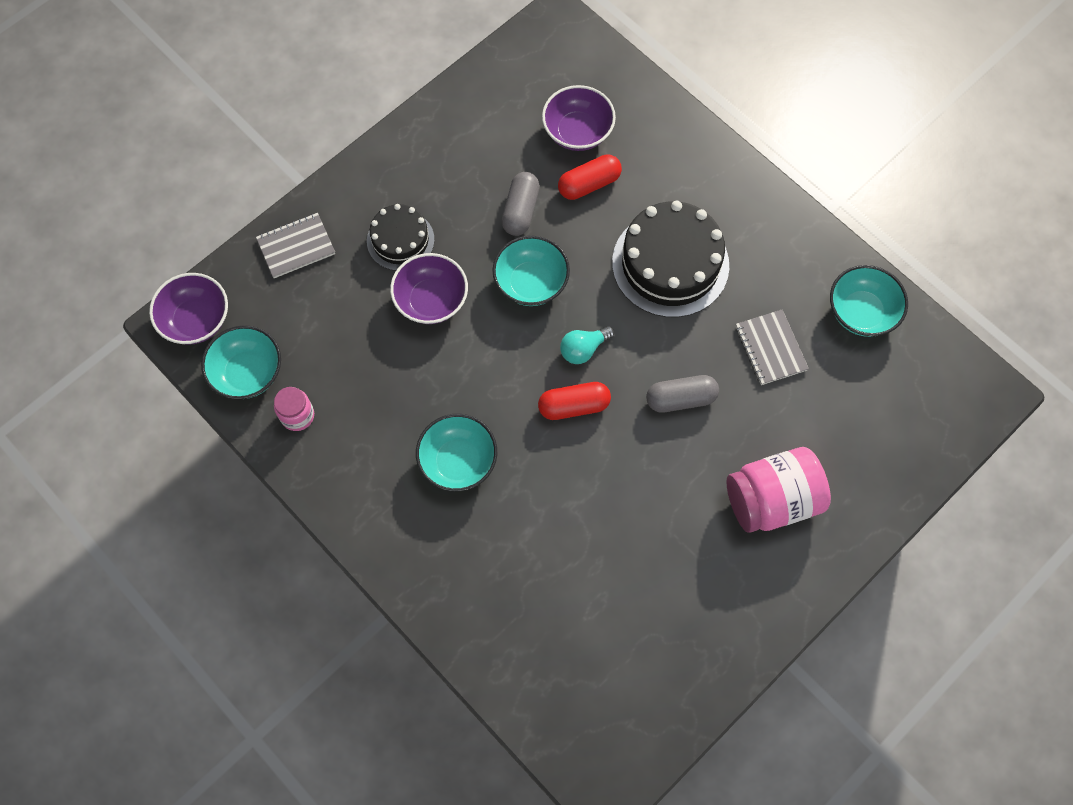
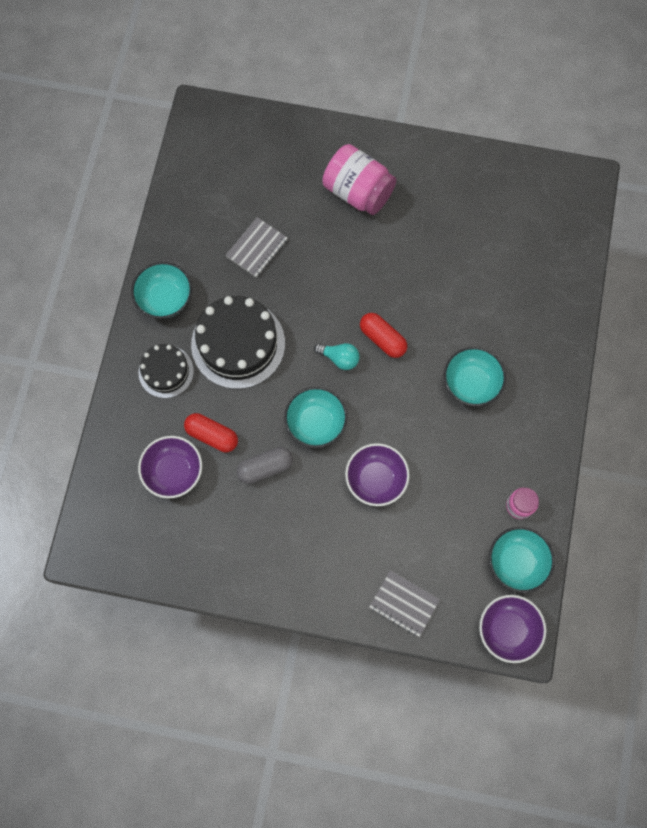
camera: 125 degrees left, 5 degrees up
(400, 240) = (346, 533): black cake -> black cake (166, 371)
(680, 399) = (330, 279): grey capsule -> none
(861, 312) = (193, 210): turquoise bowl -> turquoise bowl (165, 298)

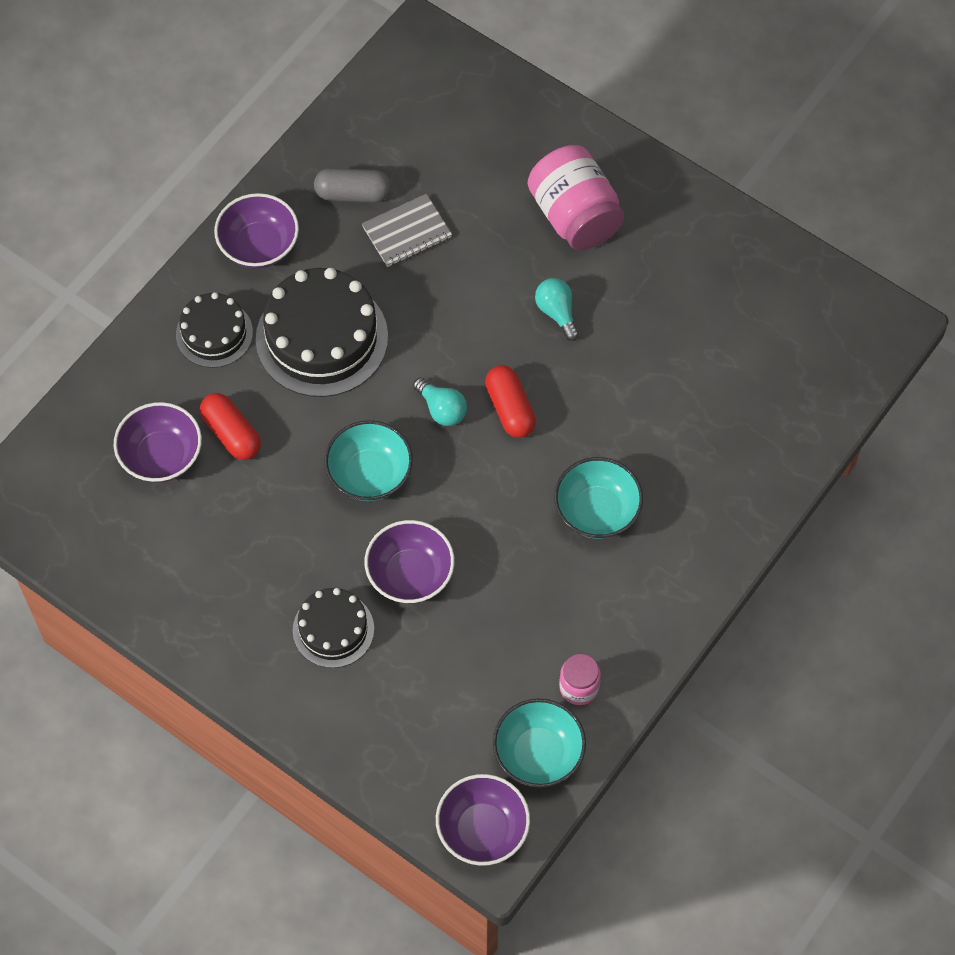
camera: 25 degrees right, 10 degrees down
(165, 298) = (259, 246): turquoise bowl -> purple bowl
(265, 467) = (277, 500): grey capsule -> grey capsule (353, 193)
(345, 539) = (333, 629): none -> black cake
(379, 261) = (557, 312): none -> turquoise light bulb
(404, 604) = (365, 739): grey notebook -> none

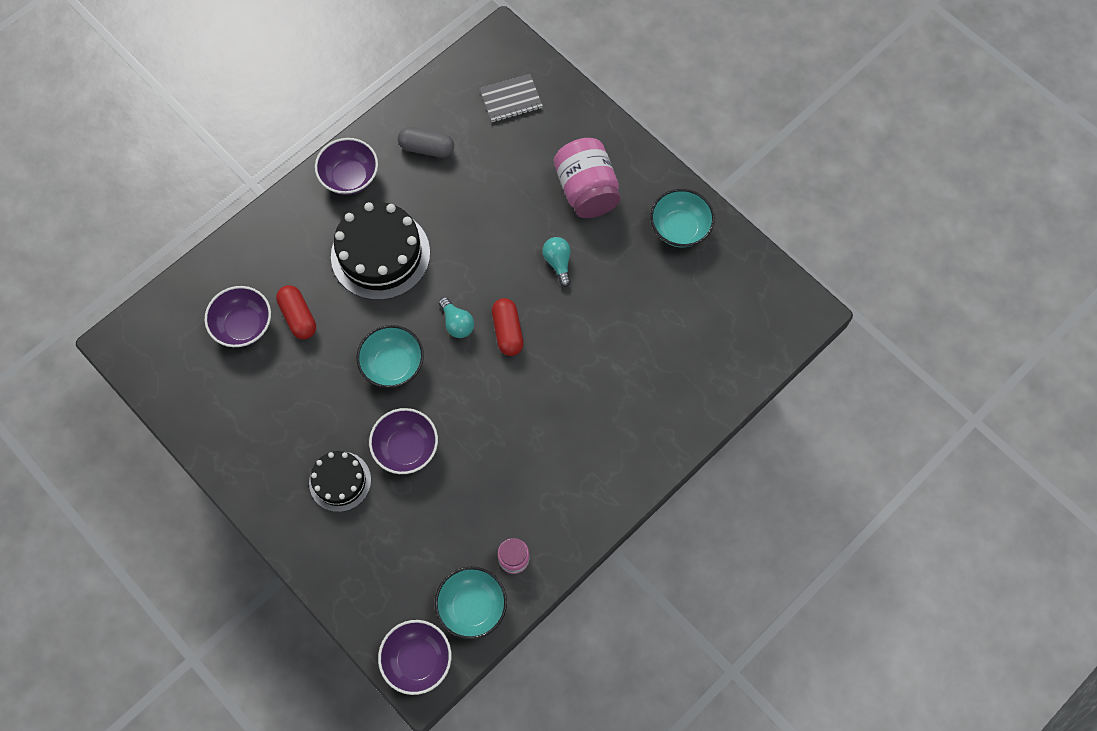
camera: 10 degrees right, 5 degrees up
(214, 333) = (303, 238): black cake -> none
(407, 232) = (460, 184): grey notebook -> grey notebook (511, 99)
(597, 511) = (556, 422): turquoise bowl -> turquoise bowl (679, 228)

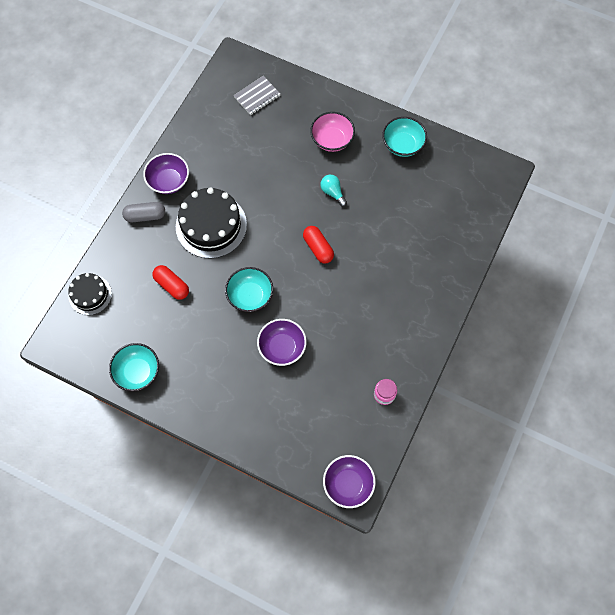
camera: 20 degrees left, 0 degrees up
(243, 325) = (136, 304): purple bowl -> none
(340, 481) = (246, 385): black cake -> black cake (90, 295)
(427, 148) = (213, 146): grey capsule -> grey capsule (145, 216)
(457, 323) = (282, 254): turquoise light bulb -> none
(472, 606) = (370, 435): turquoise bowl -> turquoise bowl (138, 372)
(586, 190) = (332, 140): pink jar -> pink bowl

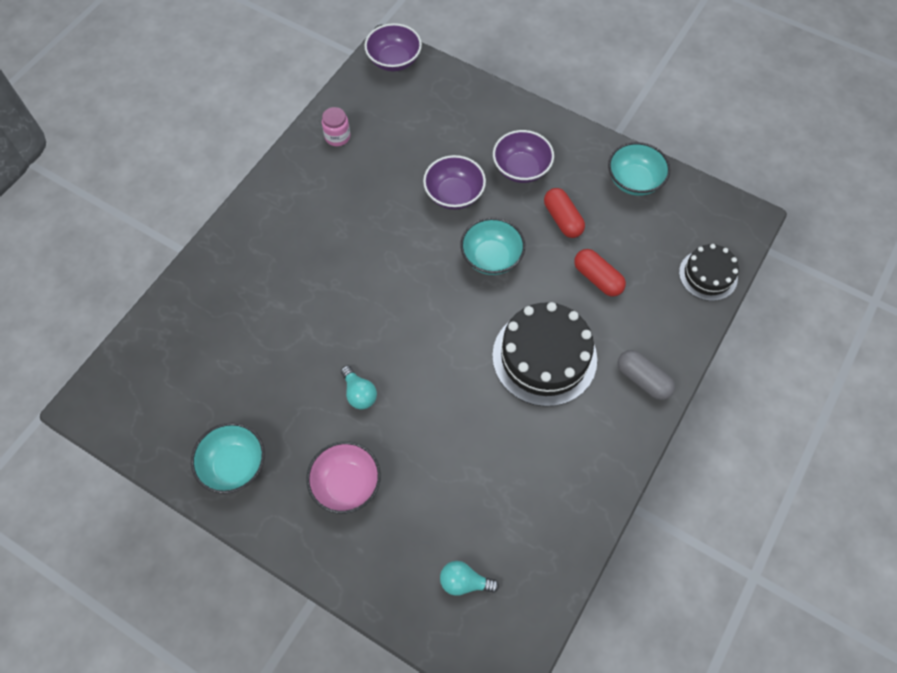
camera: 175 degrees left, 5 degrees down
(145, 216) = (643, 379): grey capsule -> grey capsule turned 45 degrees clockwise
(169, 181) = (611, 433): purple bowl -> purple bowl (521, 169)
(257, 96) = (464, 582): grey notebook -> turquoise light bulb
(318, 248) = (392, 313): red capsule -> red capsule (562, 219)

